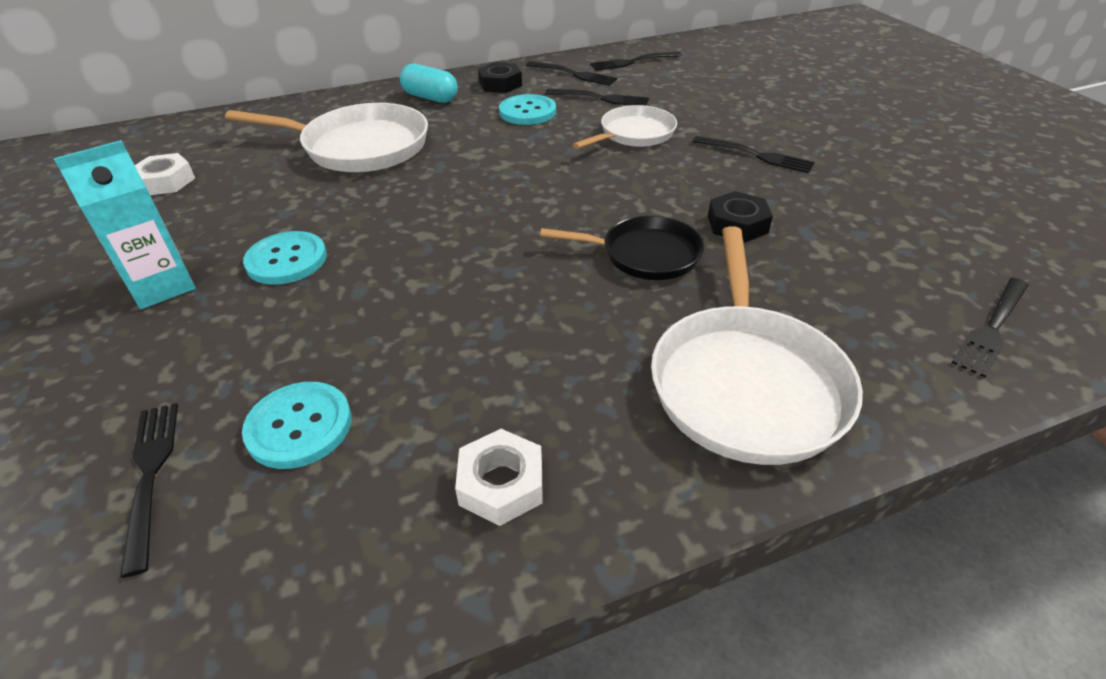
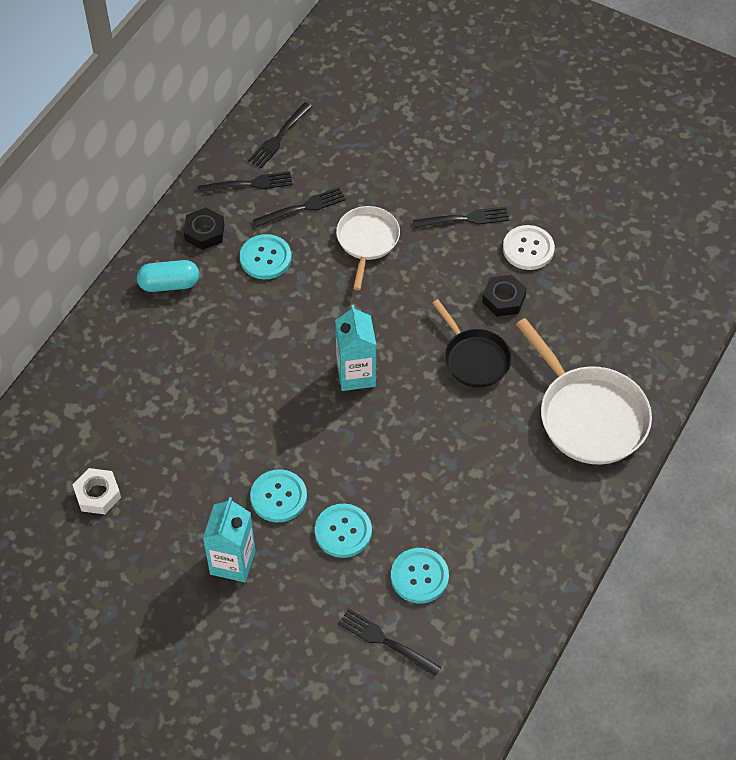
camera: 40 degrees left, 15 degrees up
(294, 325) = (343, 531): none -> turquoise button
(359, 147) = (189, 374): white pan -> none
(499, 209) = (356, 374): none -> turquoise carton
(501, 484) = (533, 538): white nut -> none
(644, 254) = (474, 358): black pan -> black pan turned 90 degrees clockwise
(811, 200) = (528, 249): none -> white button
(992, 328) = (671, 306): black fork -> none

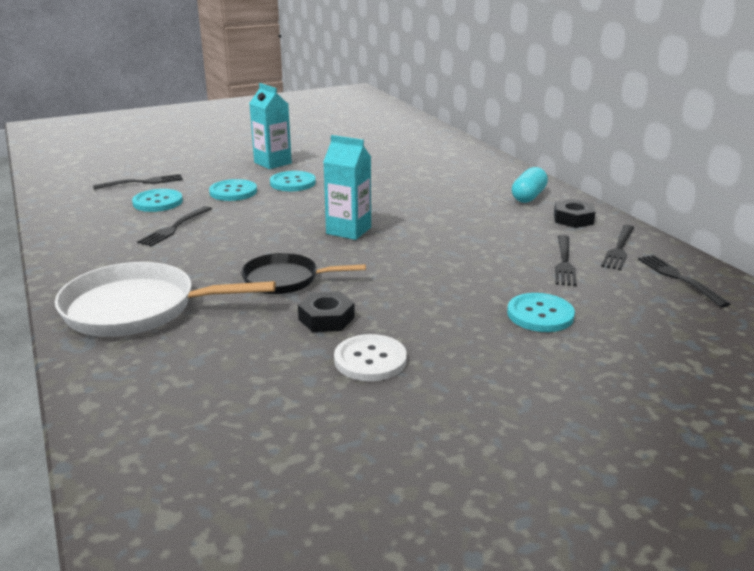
camera: 125 degrees right, 30 degrees down
(97, 494) = (378, 147): white nut -> none
(265, 258) = (517, 232): turquoise button -> turquoise button (540, 314)
(367, 241) = (488, 277): white pan -> none
(465, 219) = (459, 338): black fork -> black fork (174, 227)

